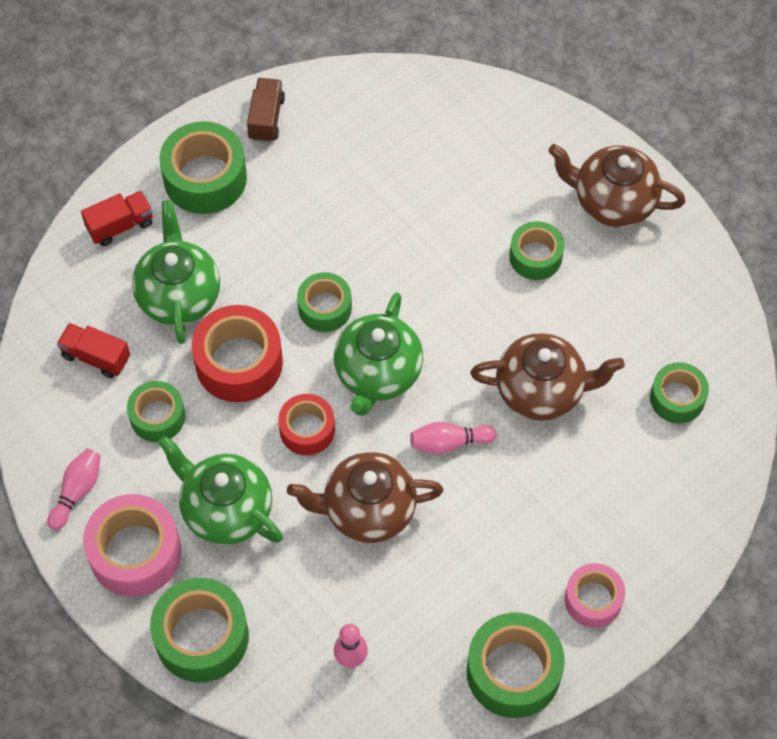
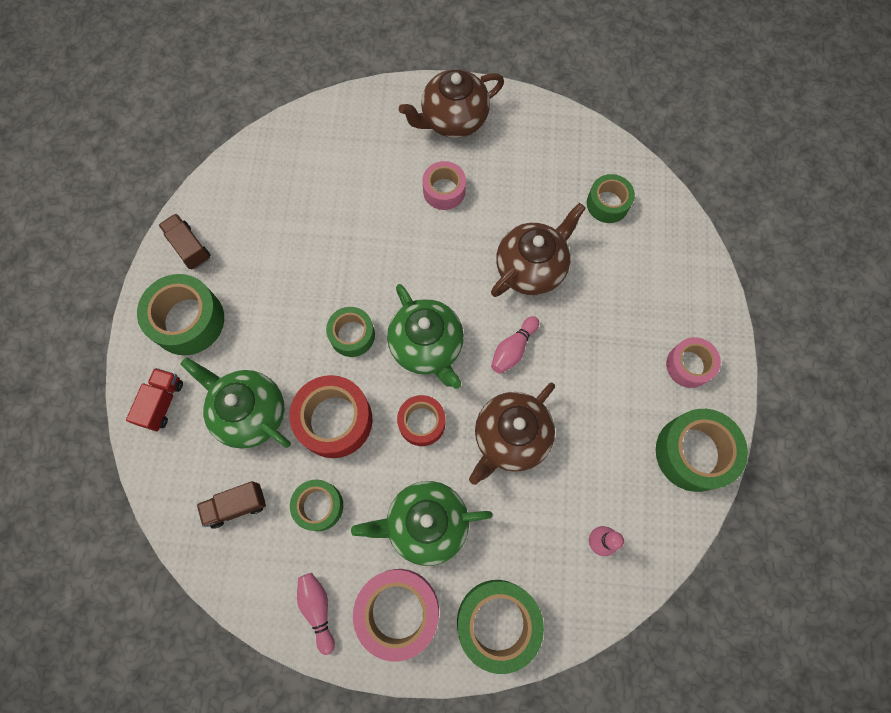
camera: 45 degrees left, 10 degrees up
(96, 357) = (236, 506): red truck -> brown truck
(535, 256) = (444, 190): green tape -> pink tape

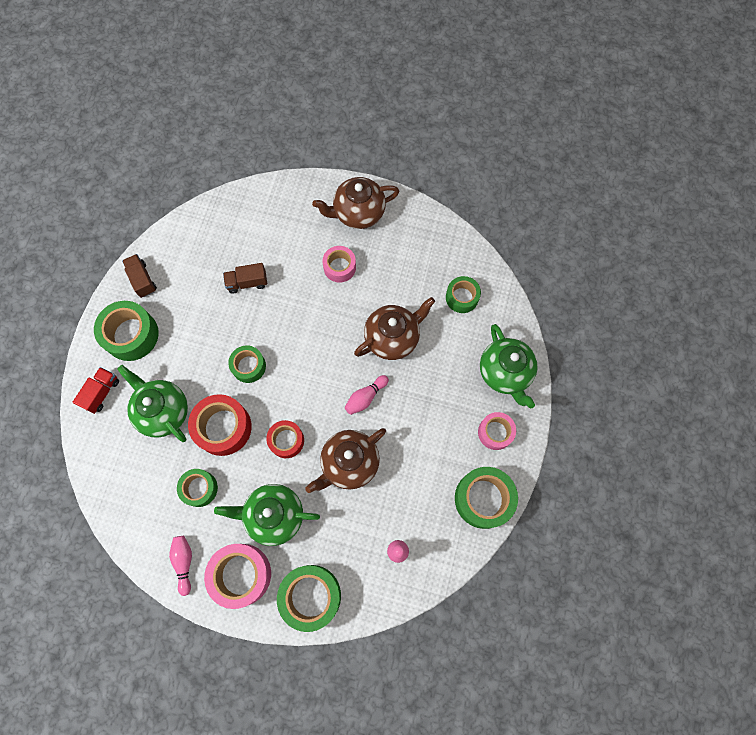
camera: 10 degrees right, 0 degrees up
(236, 506) = (140, 477): brown truck -> brown truck (247, 282)
(427, 346) = (302, 384): green teapot -> green teapot (505, 373)

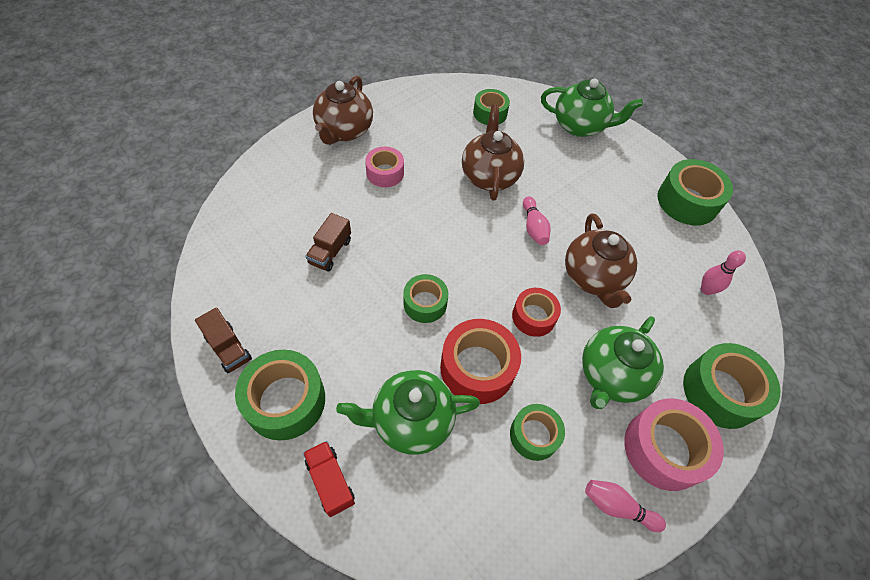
camera: 60 degrees left, 15 degrees down
(142, 280) = (228, 348): brown truck -> brown truck turned 135 degrees counterclockwise
(495, 432) = (630, 161): pink tape -> none

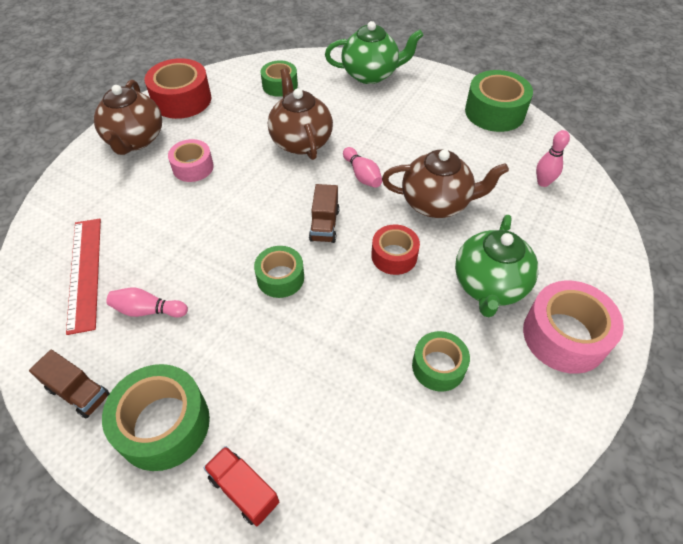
camera: 15 degrees left, 5 degrees down
(265, 243) = (85, 273): none -> red ruler
(330, 251) = (161, 259): brown truck -> brown truck (324, 225)
(411, 420) = (308, 396): green teapot -> none
(477, 368) = (357, 322): red tape -> red tape (182, 100)
(593, 277) = (436, 203): brown teapot -> brown teapot turned 60 degrees counterclockwise
(617, 507) = (544, 405): pink bowling pin -> pink bowling pin (148, 310)
(720, 391) = (593, 267): green tape -> none

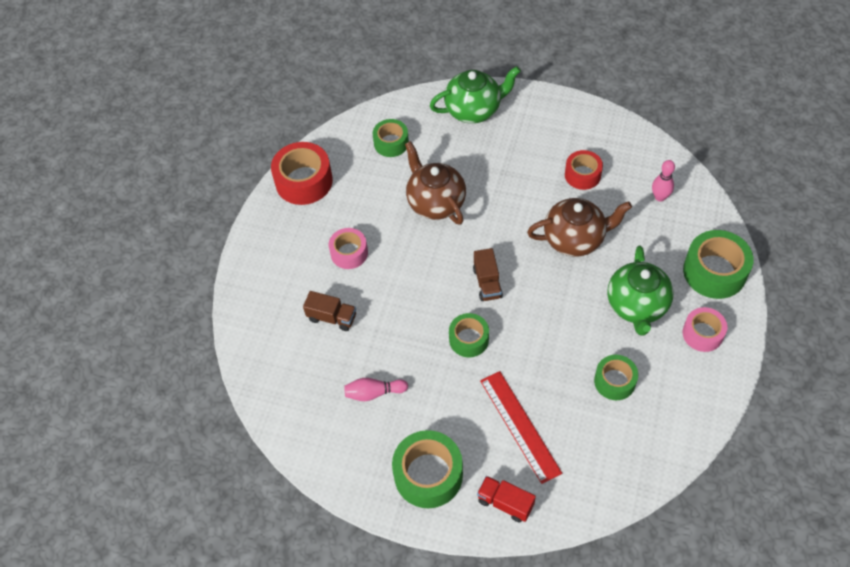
camera: 10 degrees left, 5 degrees up
(78, 392) = (353, 468): brown truck -> brown truck (332, 317)
(85, 273) = (305, 374): red ruler -> red ruler (520, 426)
(135, 140) = (282, 236): brown teapot -> none
(362, 175) = (502, 226): pink bowling pin -> none
(394, 256) = (554, 297): red tape -> red tape (582, 175)
(494, 112) = (601, 129): green tape -> green tape (714, 272)
(564, 336) = (702, 334): pink tape -> pink tape, size x0.62

